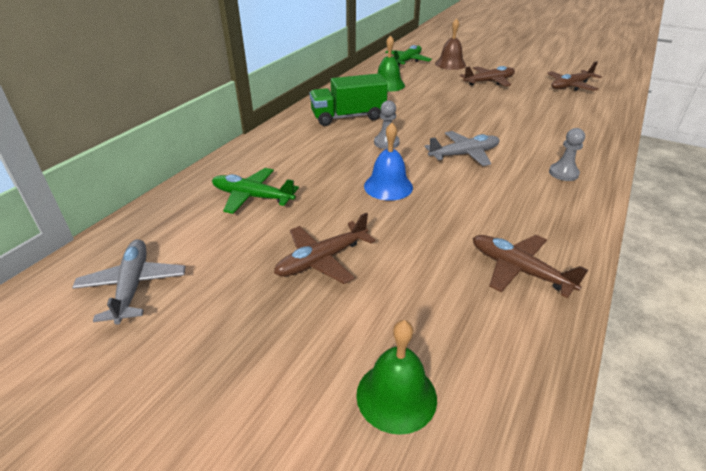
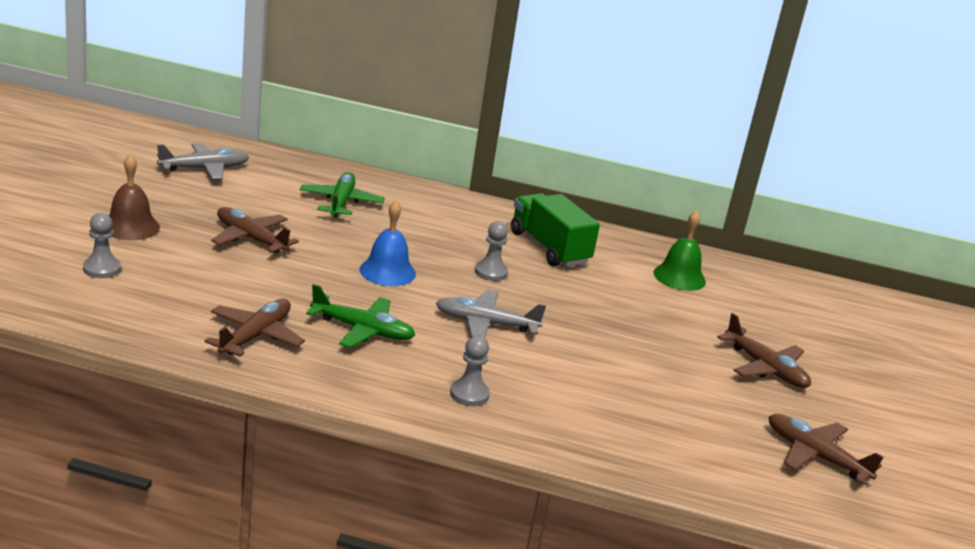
camera: 70 degrees right, 10 degrees down
(396, 396) = (102, 269): green bell -> grey pawn
(407, 61) = (796, 295): green plane -> green plane (362, 330)
(450, 64) = (819, 336): brown bell -> brown bell (130, 226)
(464, 154) = (486, 324): grey plane -> grey plane turned 135 degrees clockwise

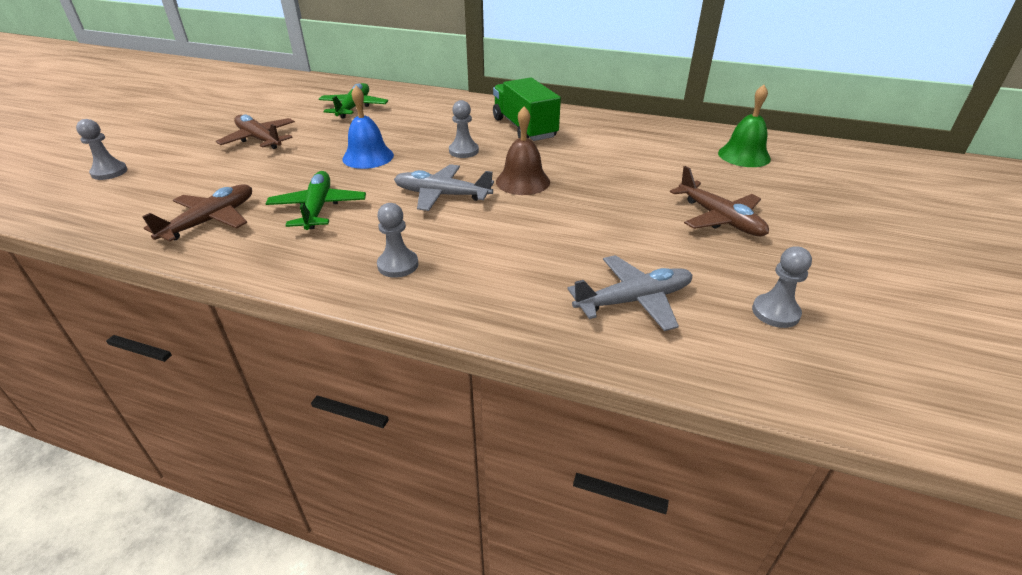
camera: 10 degrees right, 10 degrees up
(130, 226) = (161, 137): brown bell -> brown bell (523, 181)
(204, 168) = (253, 92): grey plane -> grey plane (633, 300)
(362, 330) = (318, 208): green plane -> green plane turned 120 degrees counterclockwise
(679, 277) = (641, 143): green bell -> green bell (744, 155)
(816, 456) = (775, 312): brown plane -> grey pawn

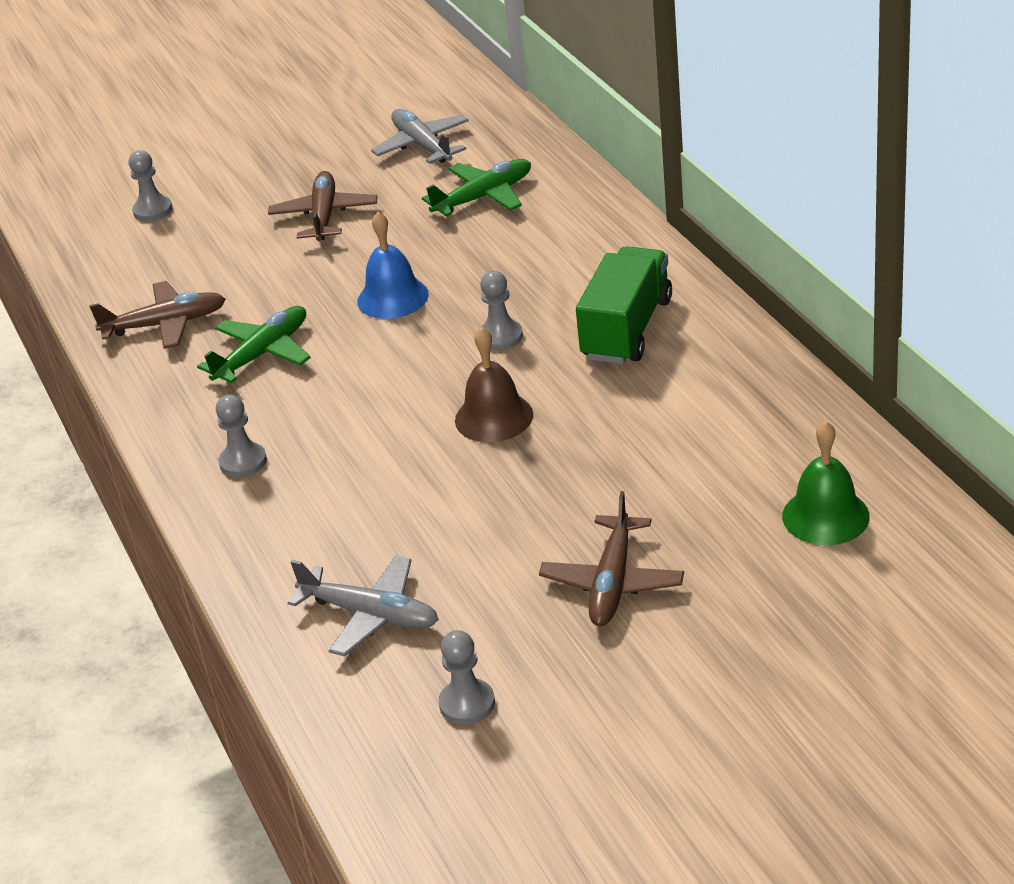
camera: 50 degrees right, 0 degrees up
(442, 195) = (389, 395): grey plane -> grey plane (422, 146)

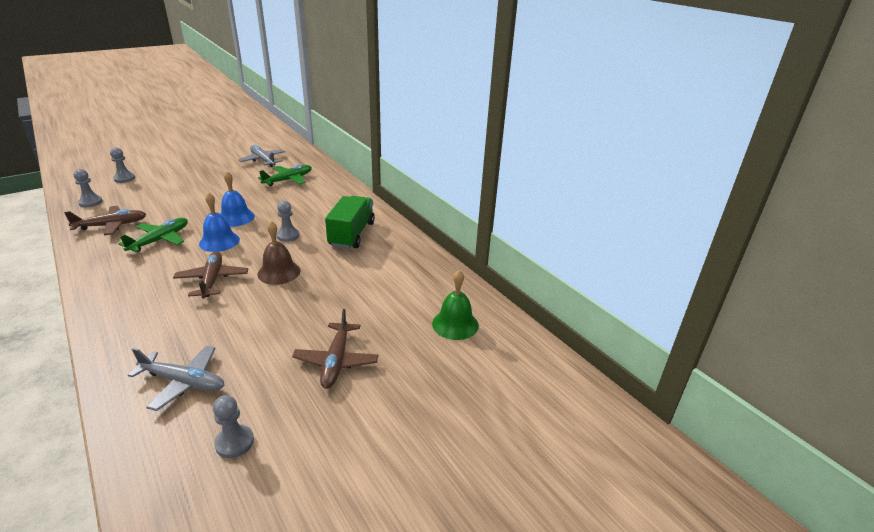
camera: 15 degrees left, 5 degrees down
(243, 462) = (131, 292): grey pawn -> grey pawn (90, 202)
(324, 216) = (210, 184): brown plane -> brown plane (212, 280)
(372, 353) = (219, 241): none -> blue bell

